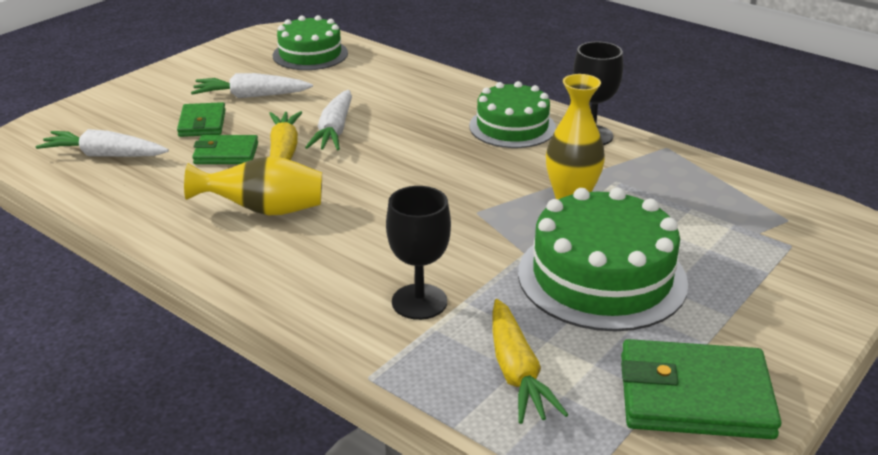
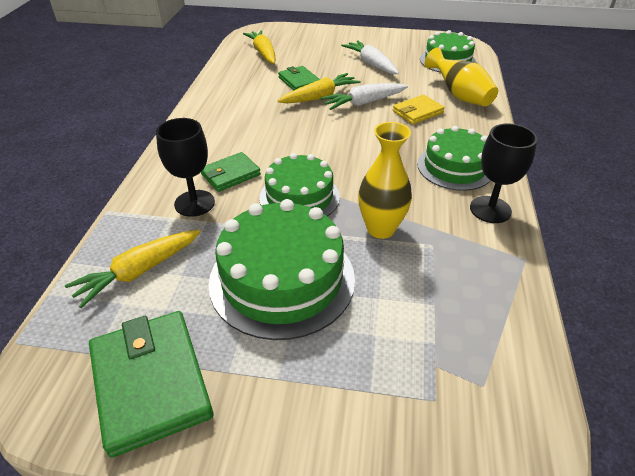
camera: 60 degrees right, 10 degrees up
(104, 155) = (263, 53): white carrot -> yellow carrot
(202, 123) = (323, 63): green wallet -> green wallet (230, 174)
(264, 210) = (251, 115): yellow vase -> yellow vase (459, 96)
(393, 108) = (417, 112): none -> yellow wallet
(476, 227) = (299, 197): none -> green cake

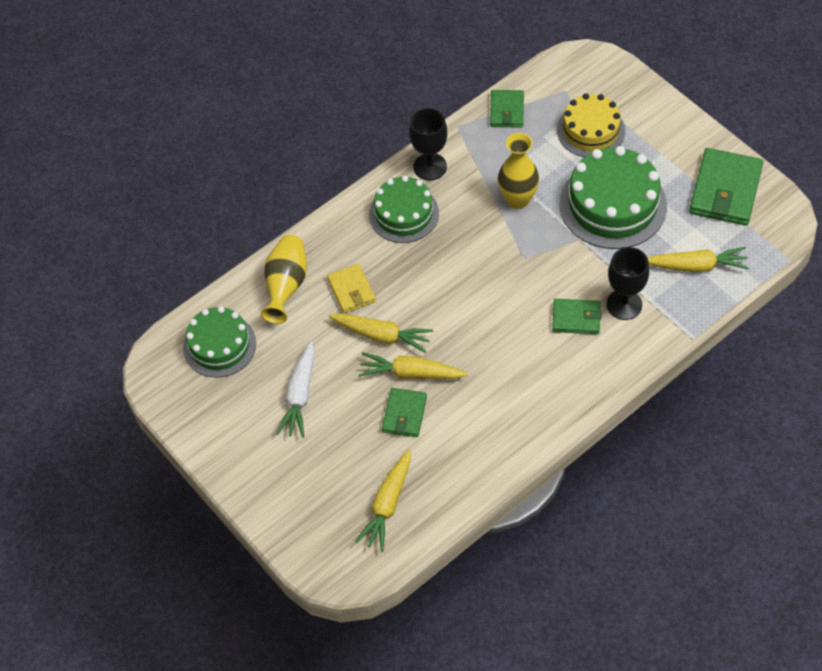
camera: 135 degrees left, 15 degrees up
(299, 197) = (545, 261): green cake -> none
(363, 103) = (382, 335): white carrot -> yellow carrot
(392, 349) = (591, 130): none -> yellow cake
(417, 112) = (351, 290): yellow wallet -> yellow wallet turned 60 degrees clockwise
(506, 308) = (507, 111): none -> green wallet

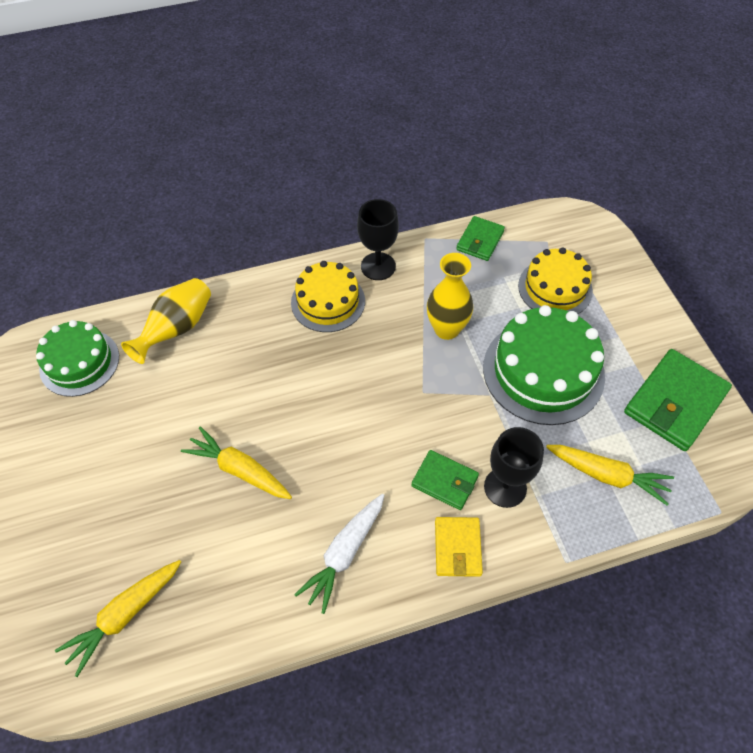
camera: 20 degrees right, 0 degrees up
(300, 396) = (118, 446): white carrot -> white carrot (344, 553)
(351, 290) = (234, 357): yellow wallet -> yellow wallet (457, 548)
(382, 335) = (235, 416): yellow carrot -> none
(404, 214) = (328, 302): green cake -> yellow cake
(404, 414) = (206, 514): green wallet -> none

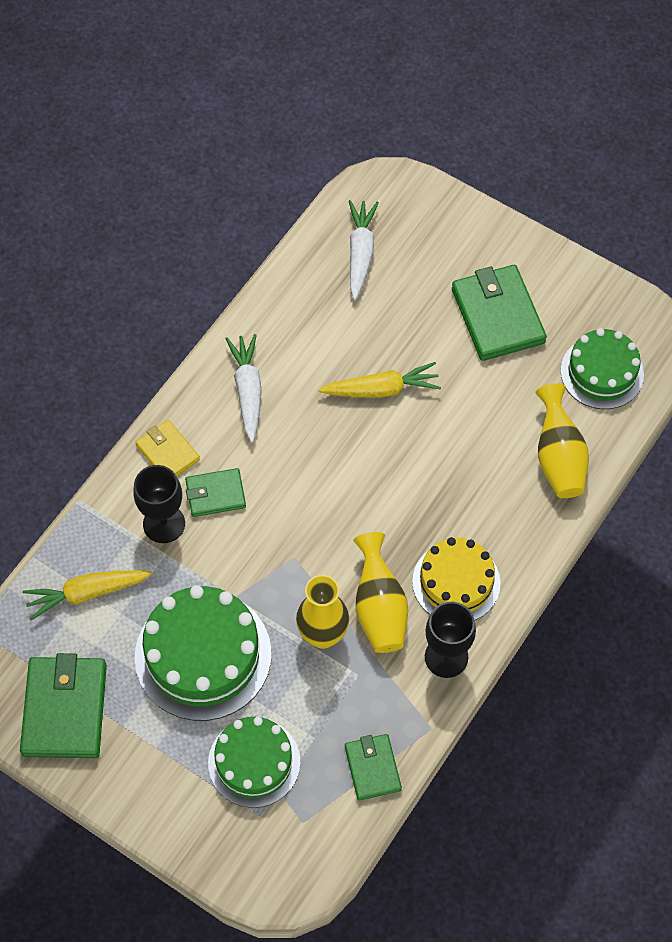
camera: 140 degrees right, 5 degrees up
(92, 461) = (497, 316): none -> green wallet
(125, 615) = (360, 253): yellow carrot -> white carrot
(393, 320) = (379, 608): none -> yellow vase
(555, 288) = (254, 762): yellow cake -> green cake

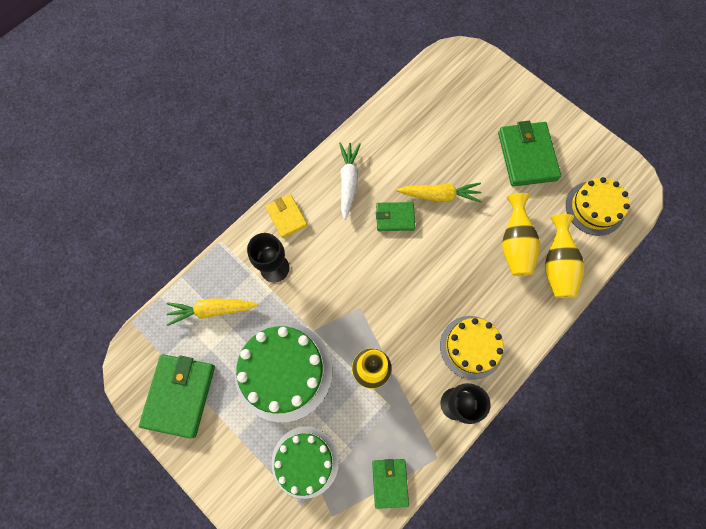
camera: 10 degrees right, 10 degrees up
(215, 494) = (313, 252): green wallet -> green wallet (395, 217)
(360, 253) = (439, 98): white carrot -> none
(379, 608) = (413, 357): yellow vase -> yellow vase (514, 244)
(602, 372) = (594, 208): green cake -> yellow cake

